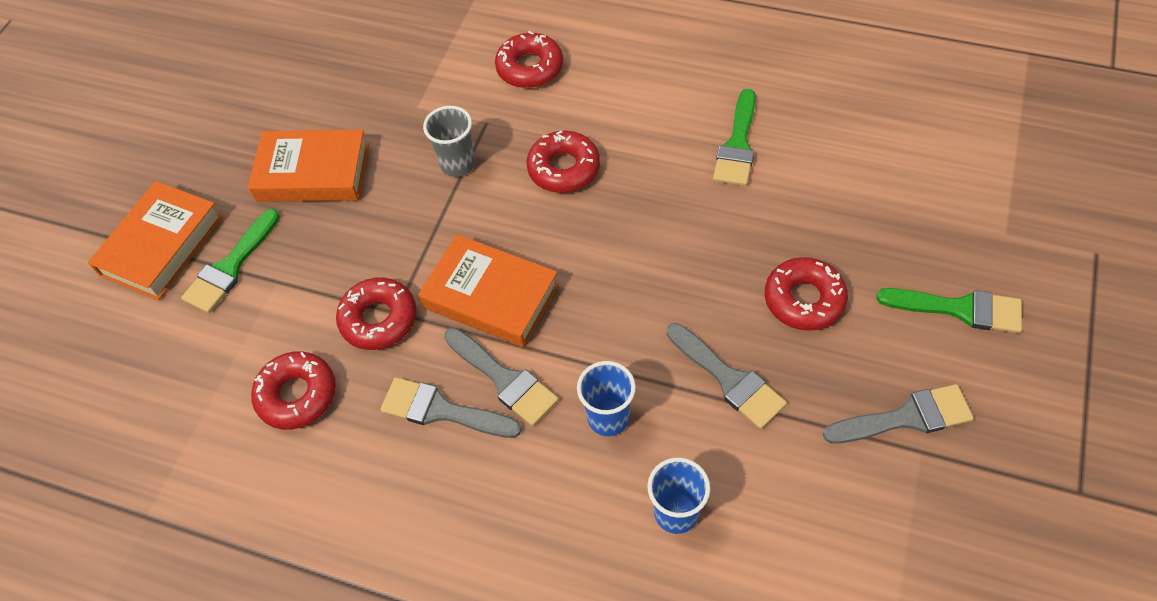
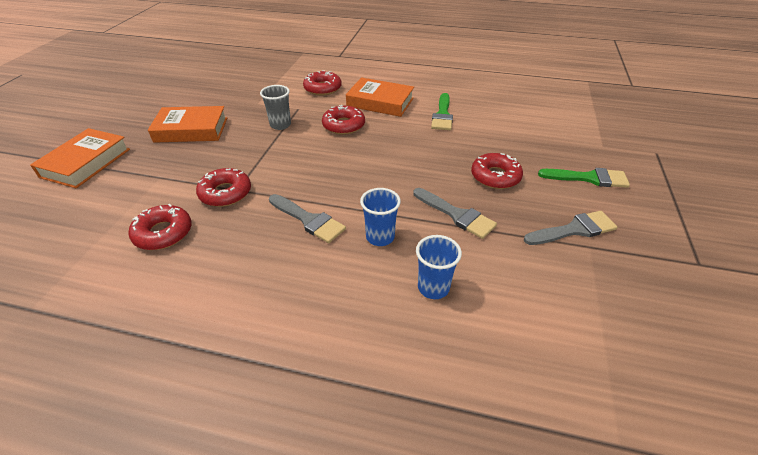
camera: 10 degrees left, 15 degrees down
(230, 267) = (130, 171): green brush -> none
(442, 410) = (265, 238): grey brush -> none
(491, 296) = (300, 180): orange book -> orange book (380, 102)

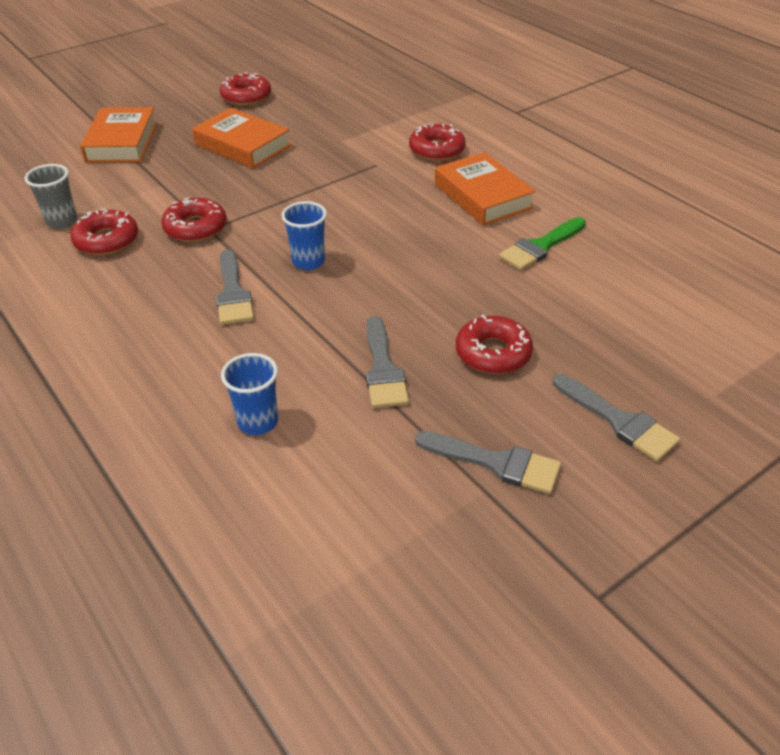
camera: 40 degrees right, 0 degrees up
(86, 163) = (122, 142): orange book -> orange book turned 60 degrees counterclockwise
(280, 125) = (333, 177): grey cup -> grey cup (62, 221)
(343, 125) = (400, 207): red donut -> red donut (246, 97)
(380, 237) = (275, 346): blue cup -> blue cup (308, 261)
(589, 178) = (618, 421): green brush -> grey brush

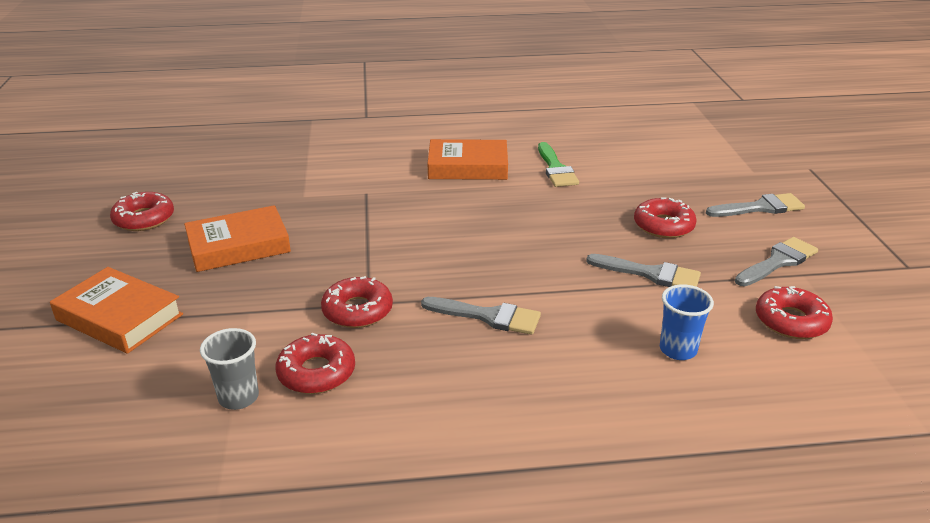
camera: 60 degrees left, 10 degrees down
(308, 261) = (478, 266): blue cup -> none
(436, 150) = (378, 162): red donut -> red donut (791, 321)

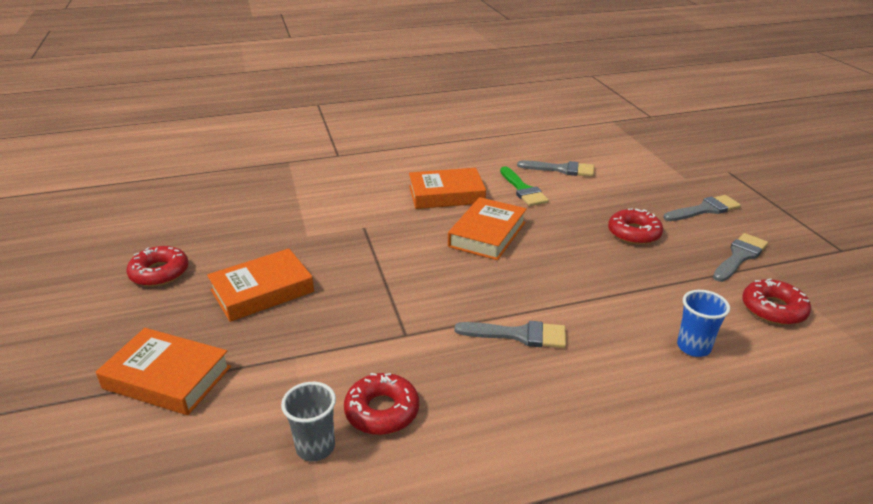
camera: 10 degrees left, 0 degrees up
(357, 310) = (398, 343): red donut -> none
(496, 212) = (487, 234): none -> orange book
(650, 274) = (641, 278): grey brush -> grey brush (561, 169)

